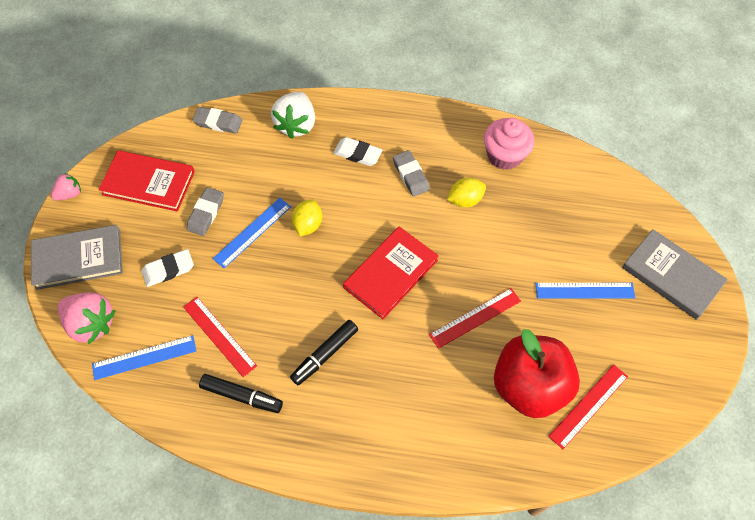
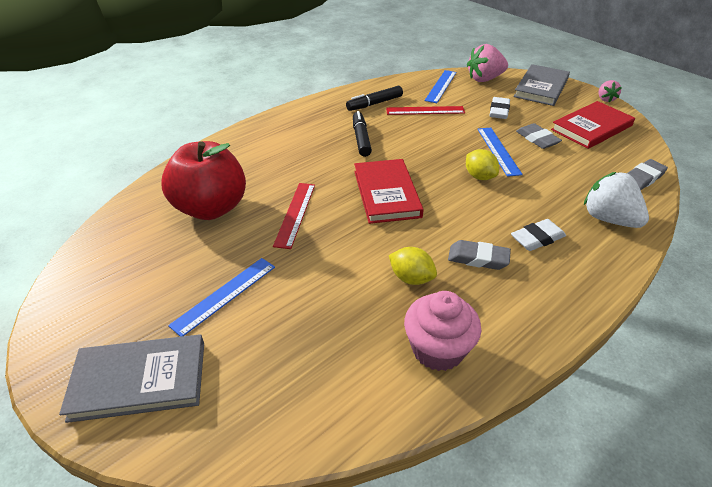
camera: 130 degrees right, 20 degrees down
(465, 200) = (411, 278): yellow lemon -> yellow lemon turned 75 degrees counterclockwise
(588, 406) = (153, 227): red ruler -> none

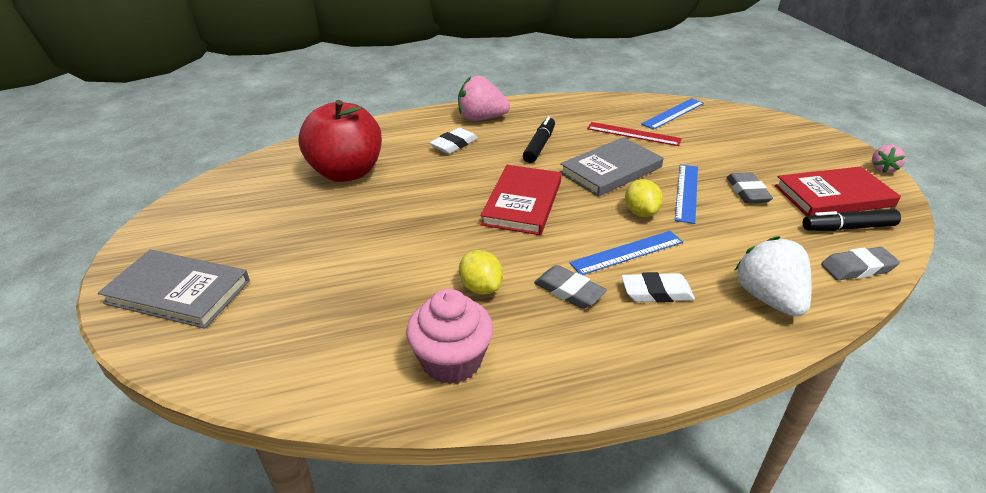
camera: 25 degrees right, 5 degrees down
(224, 295) = (298, 248): blue ruler -> blue ruler (627, 252)
(295, 214) = (417, 197): red ruler -> none
(374, 104) = (582, 116): black marker -> black marker (848, 227)
(484, 79) = (734, 116): pink strawberry -> pink strawberry (481, 119)
(499, 111) = (723, 152): white eraser -> white eraser (454, 144)
(541, 88) = (801, 139): grey book -> grey book (611, 170)

